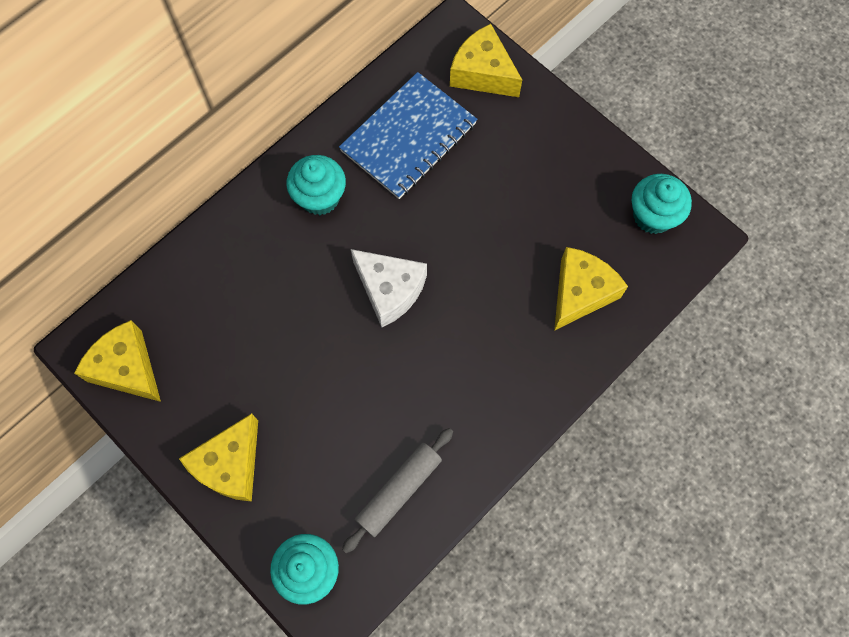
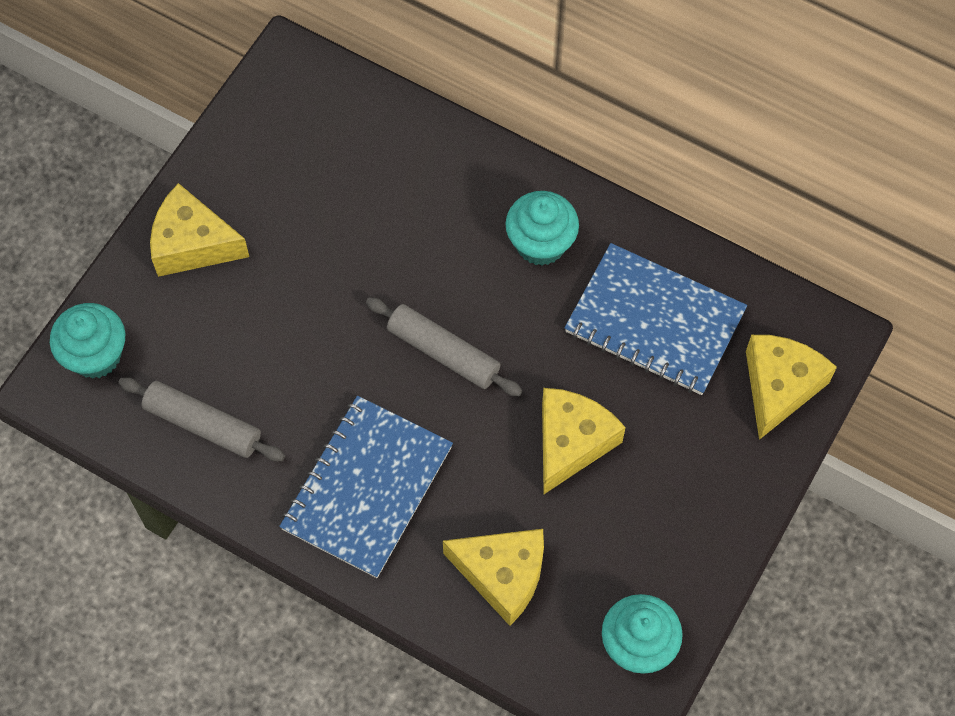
camera: 75 degrees right, 5 degrees down
(127, 368) = (276, 110): yellow cheese -> yellow cheese (571, 442)
(390, 290) = (443, 352): white cheese -> grey rolling pin
(487, 374) = (367, 488): none -> blue notebook

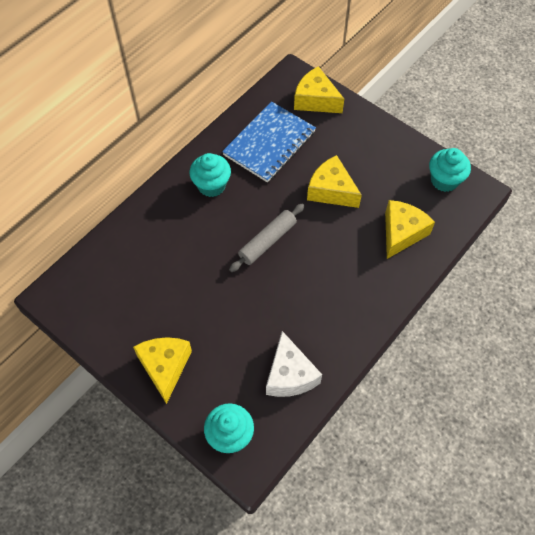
camera: 80 degrees left, 5 degrees down
(193, 244) = (165, 367): yellow cheese -> yellow cheese turned 150 degrees clockwise
(203, 425) = (290, 375): grey rolling pin -> white cheese
(367, 488) = (343, 291): blue notebook -> none

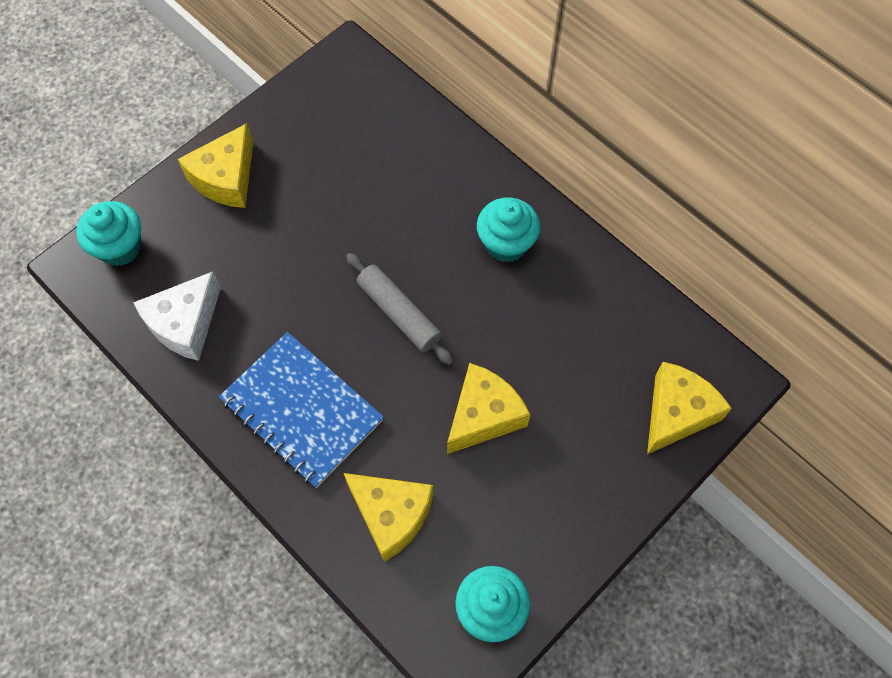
camera: 95 degrees right, 5 degrees up
(165, 367) = (226, 178): yellow cheese -> yellow cheese turned 120 degrees clockwise
(269, 143) = (583, 331): blue notebook -> blue notebook (302, 410)
(290, 375) = (185, 324): white cheese -> white cheese turned 45 degrees counterclockwise

